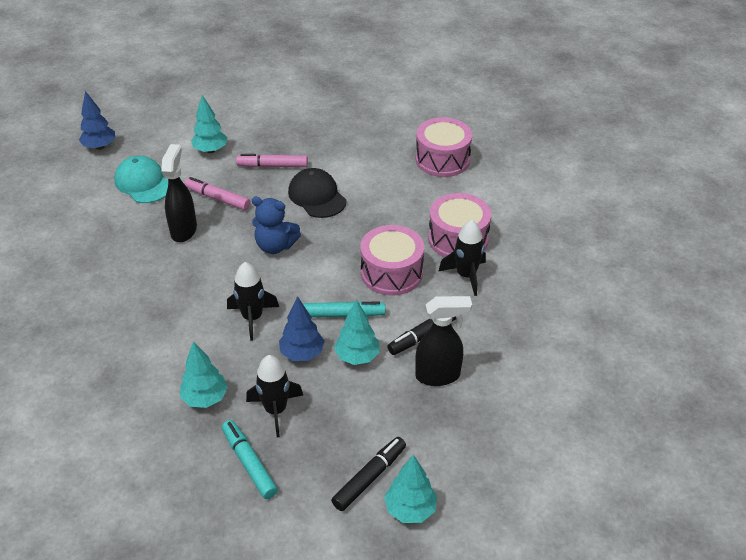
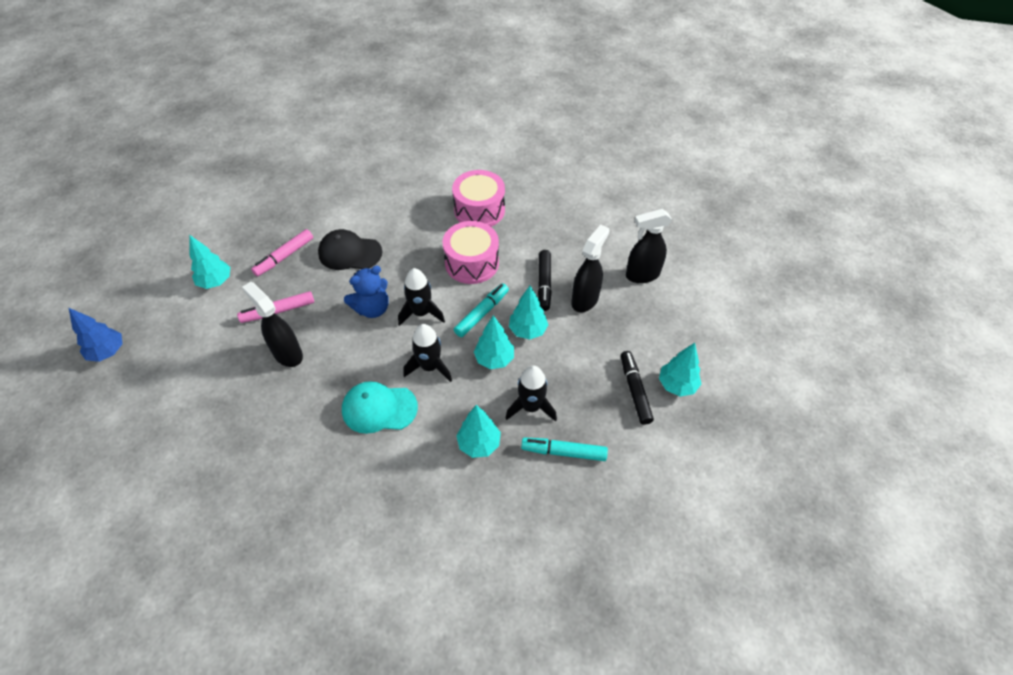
camera: 50 degrees left, 10 degrees up
(143, 183) = (197, 348): turquoise cap -> turquoise cap (379, 408)
(302, 353) = (494, 359): blue tree -> turquoise tree
(442, 160) = (396, 166): pink drum -> none
(466, 275) = (515, 228): black rocket -> black rocket (421, 313)
(520, 401) = (642, 275): none -> black spray bottle

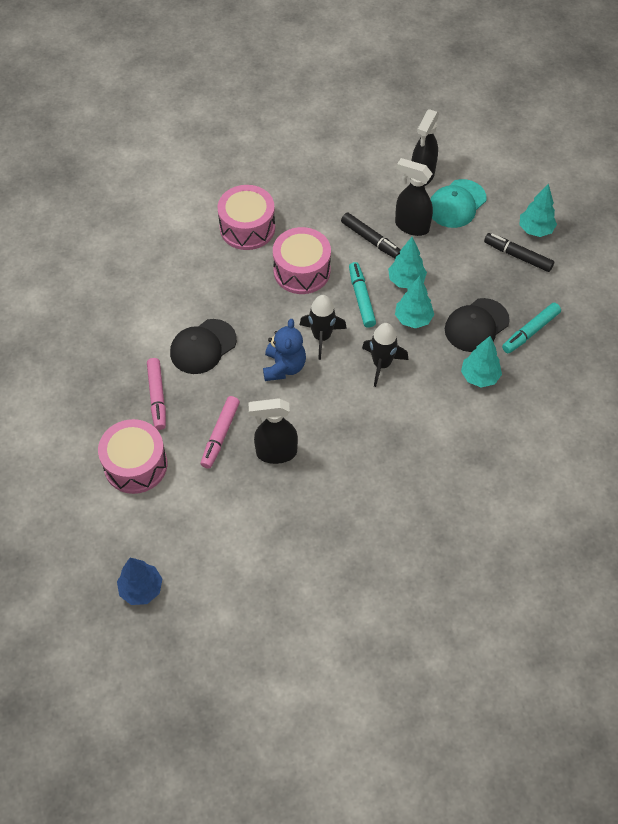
camera: 50 degrees left, 5 degrees up
(216, 282) = (135, 465): turquoise tree -> pink drum
(379, 408) = (391, 420): turquoise cap -> turquoise cap (457, 204)
(531, 407) = (476, 325): black rocket -> black cap
(585, 300) = (411, 226): black spray bottle -> black spray bottle turned 45 degrees counterclockwise

